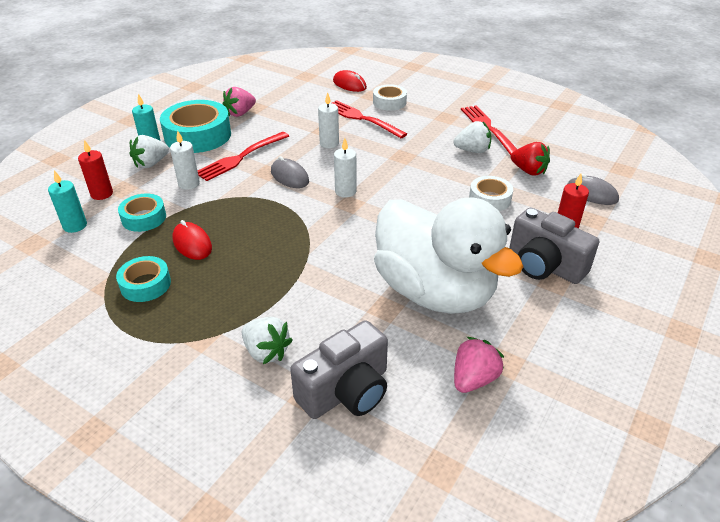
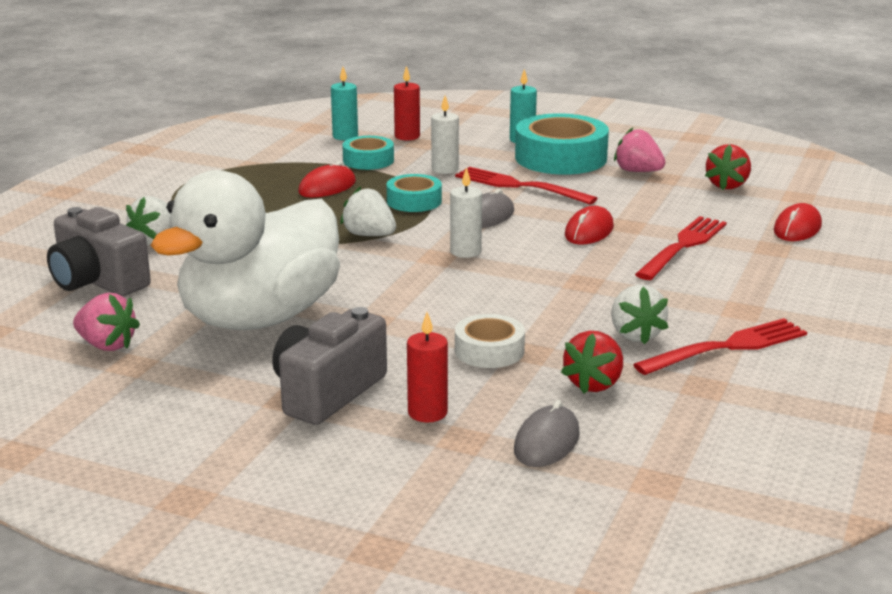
camera: 80 degrees right, 15 degrees down
(145, 284) = (254, 178): turquoise tape -> turquoise tape (414, 201)
(151, 163) = (480, 146): white strawberry -> white strawberry (369, 235)
(279, 91) = (727, 185): none -> red strawberry
(329, 143) = (589, 231): white candle -> red mouse
(389, 102) = (758, 262): white tape -> none

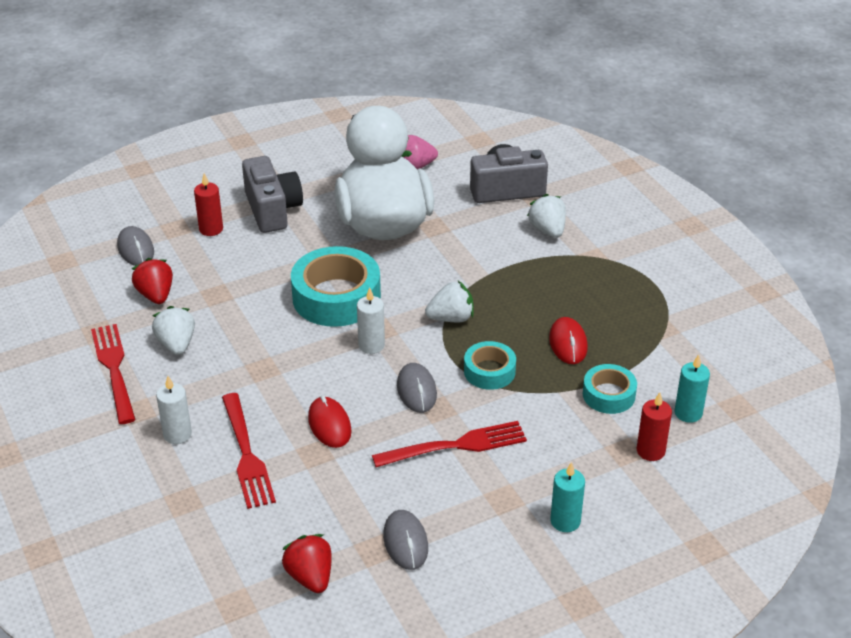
camera: 130 degrees right, 15 degrees up
(445, 169) = (540, 426): white candle -> white candle (177, 434)
(489, 351) = (237, 281): white tape -> none
(561, 158) = (492, 515): turquoise tape -> turquoise tape (336, 297)
(635, 335) = (176, 344): white strawberry -> white strawberry turned 45 degrees clockwise
(638, 171) = (405, 542): pink strawberry -> grey mouse
(727, 347) = (114, 369): red fork -> red fork turned 150 degrees clockwise
(797, 228) = (189, 545): red mouse -> none

